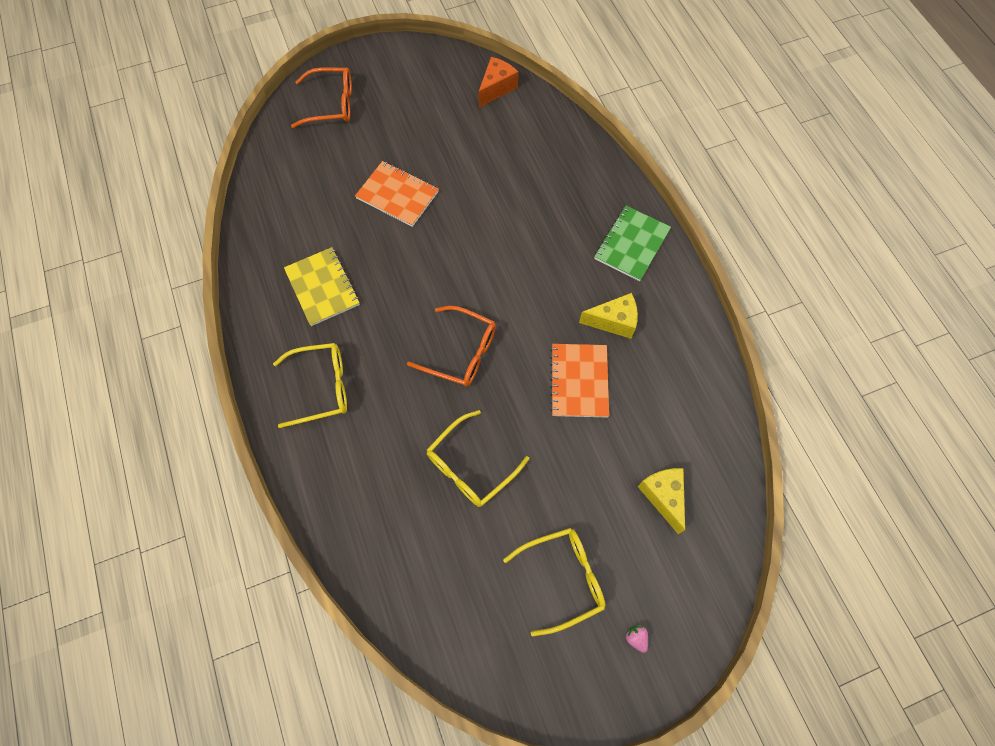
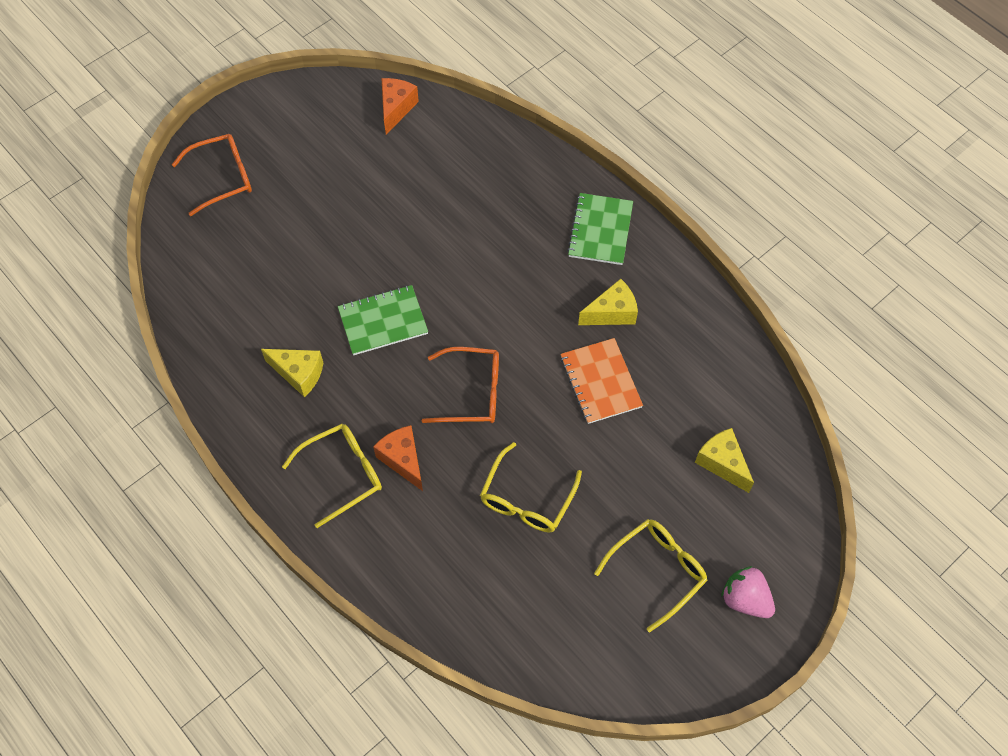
camera: 20 degrees left, 5 degrees down
(322, 287) = (299, 374): yellow notebook -> yellow cheese
(377, 392) = (403, 460): none -> orange cheese
(397, 195) = (337, 254): orange notebook -> none
(411, 265) = (383, 321): none -> green notebook
(636, 638) = (745, 599): pink strawberry -> pink strawberry, size x2.09

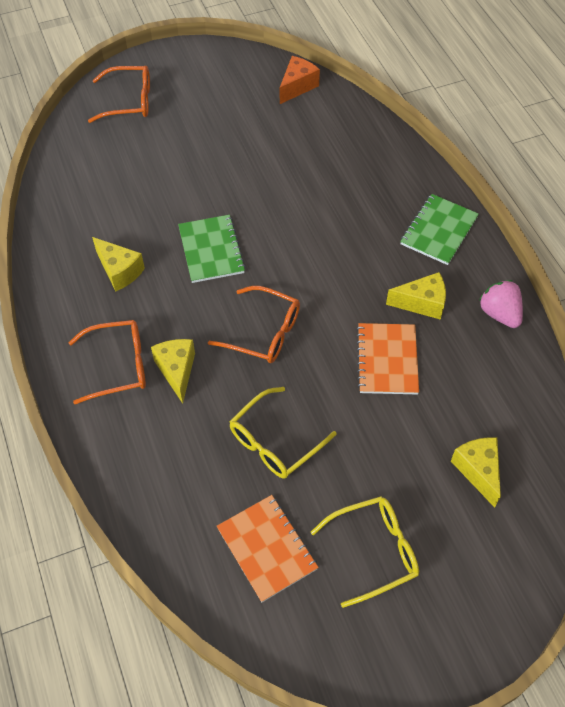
camera: 20 degrees right, 5 degrees down
(342, 474) = (118, 366): yellow glasses -> orange glasses
(383, 321) = (211, 250): green notebook -> green notebook turned 75 degrees clockwise
(403, 460) = (177, 371): orange cheese -> yellow cheese
(560, 603) = (267, 548): none -> orange notebook
(745, 599) = (453, 610): pink strawberry -> pink strawberry (499, 314)

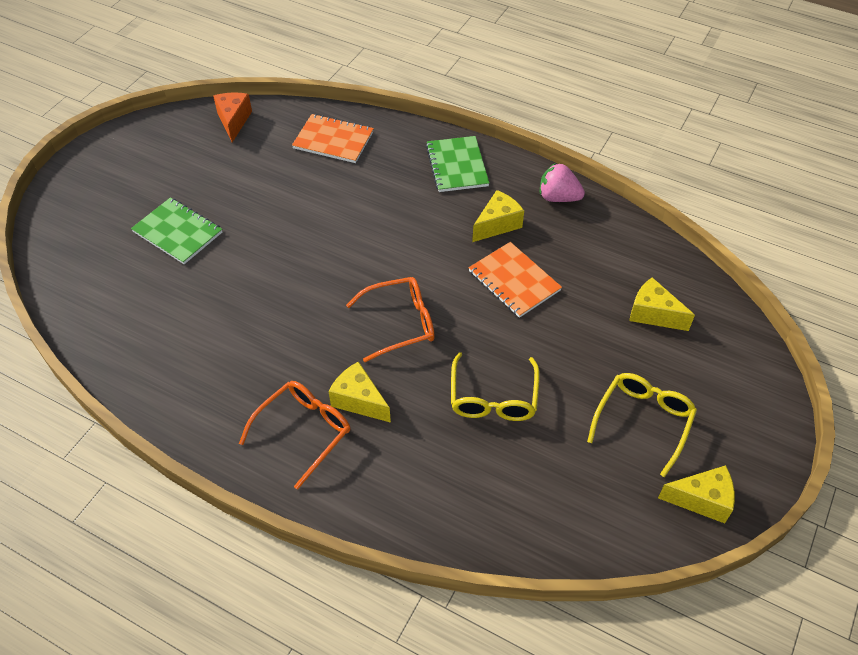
camera: 40 degrees left, 5 degrees down
(119, 271) = (224, 356): yellow cheese -> yellow cheese (701, 500)
(128, 101) = (86, 214): orange glasses -> none
(211, 250) = (290, 288): green notebook -> green notebook (177, 232)
(267, 548) = (568, 479): orange notebook -> orange notebook (333, 140)

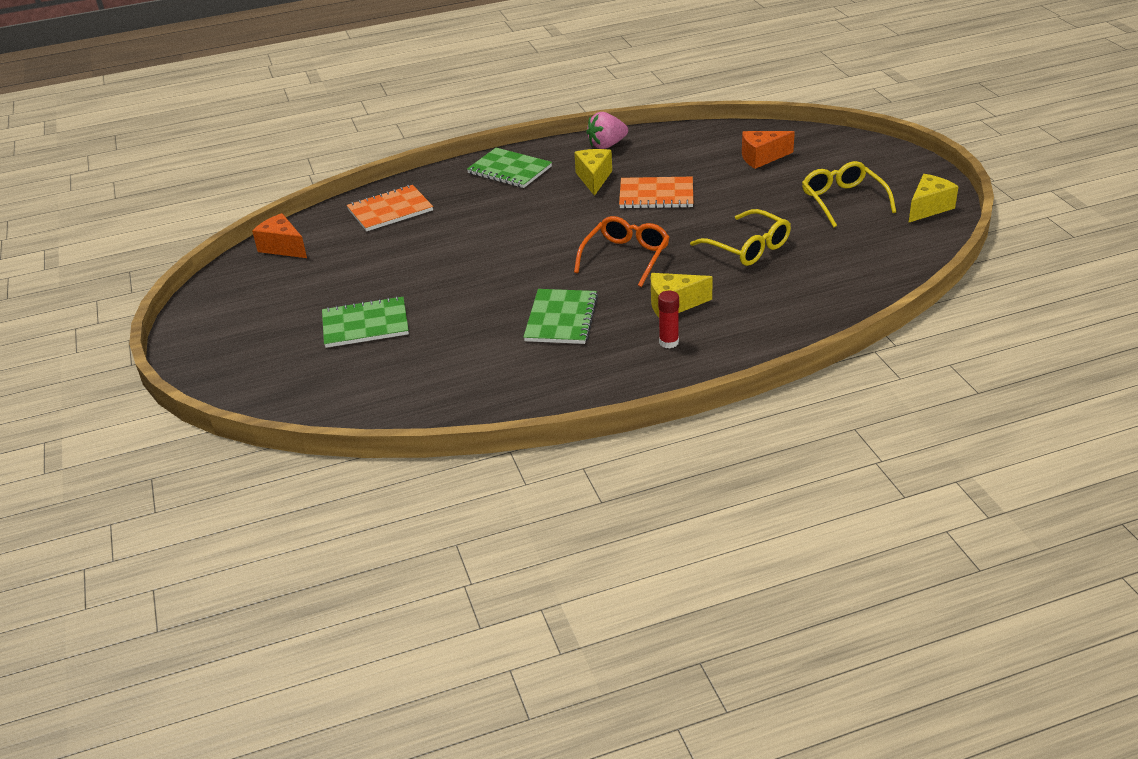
camera: 45 degrees left, 15 degrees down
(278, 340) = (561, 318): none -> green notebook
(303, 432) = (669, 342): orange glasses -> red glue stick
(653, 314) = (762, 158): yellow cheese -> orange cheese

